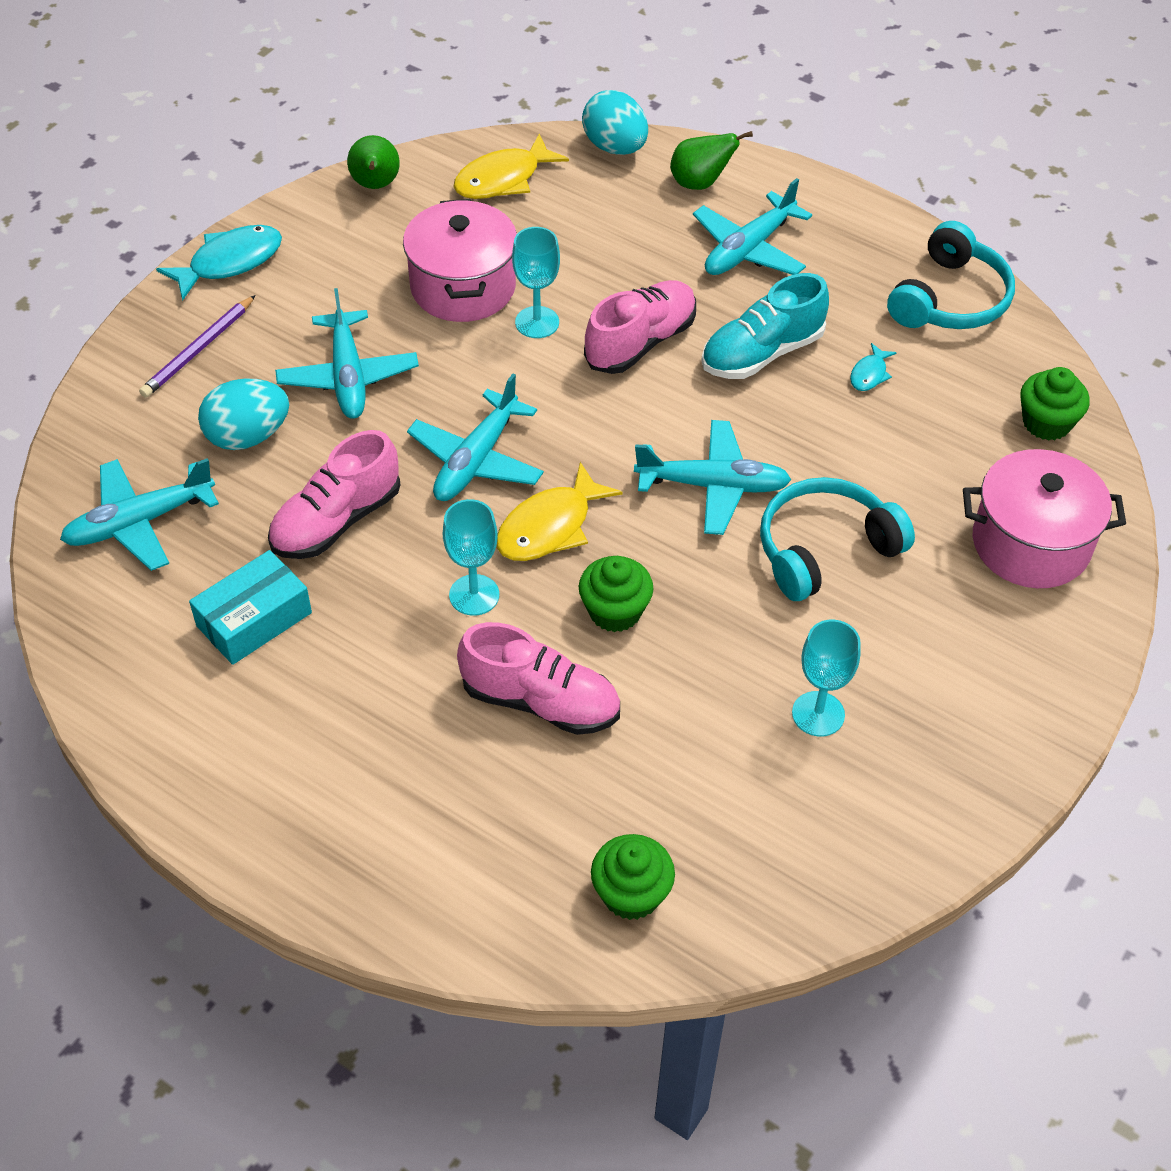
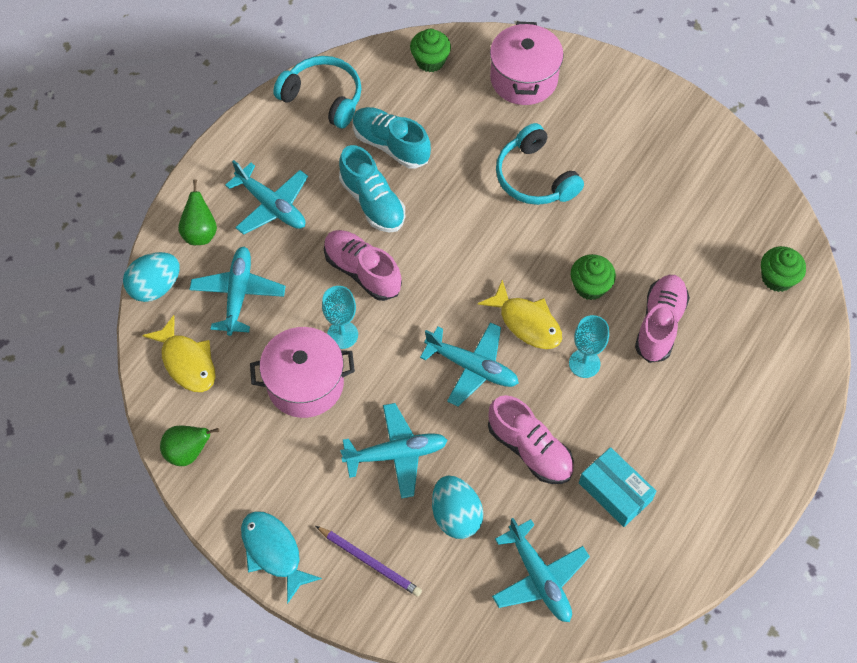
camera: 90 degrees left, 10 degrees up
(713, 485) = (488, 232): turquoise plane -> turquoise plane (238, 294)
(818, 714) = (652, 187): turquoise goblet -> none
(869, 374) = (391, 145): turquoise fish -> turquoise shoe

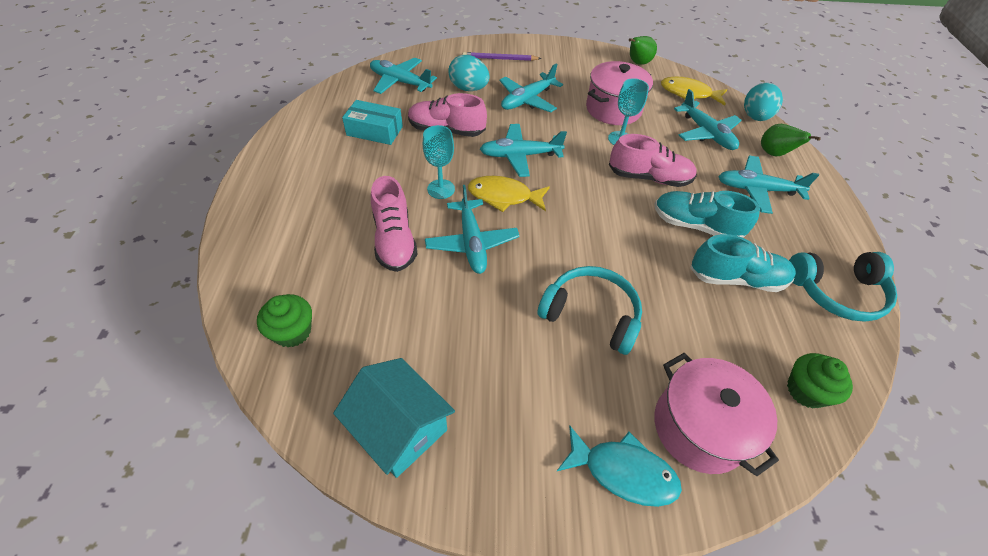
camera: 145 degrees right, 10 degrees down
(274, 552) = (552, 47): turquoise fish -> turquoise fish (623, 472)
(590, 286) = (472, 243): green cupcake -> turquoise plane
(722, 173) = (399, 428): none -> turquoise house

